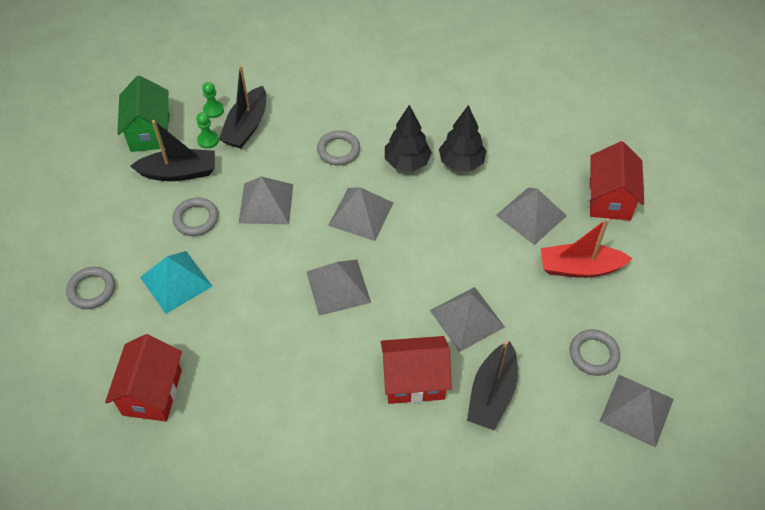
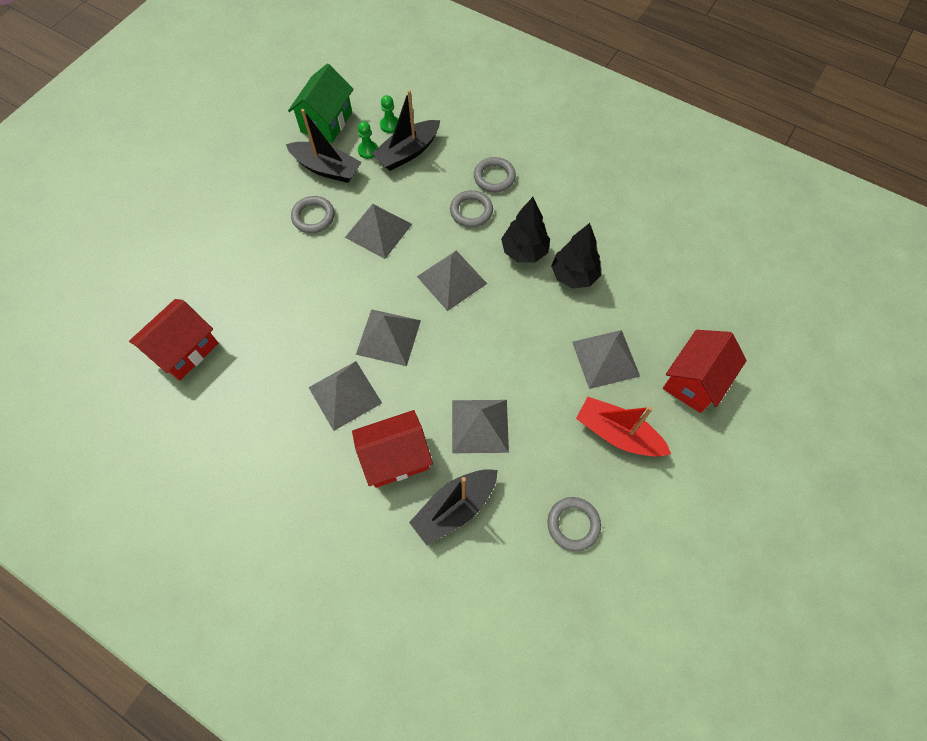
camera: 30 degrees right, 10 degrees up
(92, 290) = (196, 238): grey ring -> grey ring (494, 177)
(176, 281) = (263, 264): turquoise pyramid -> none
(414, 381) = (395, 457): red house -> red house turned 45 degrees counterclockwise
(636, 410) = (577, 601): grey pyramid -> grey pyramid (345, 395)

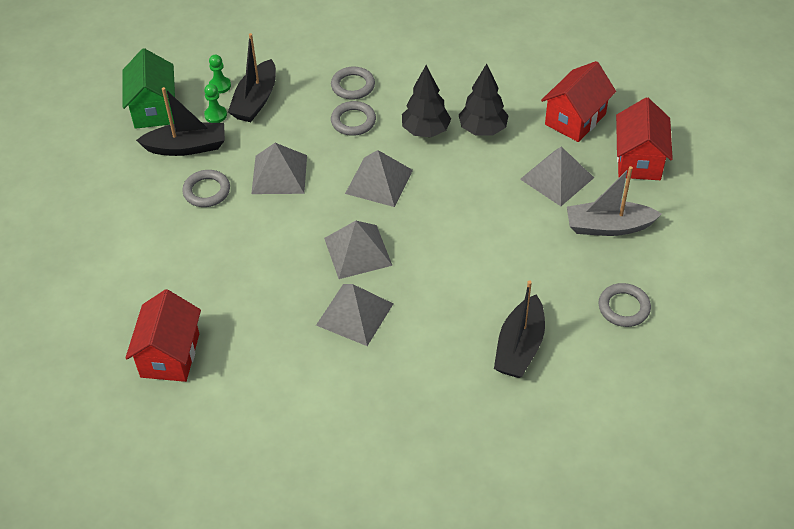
camera: 30 degrees left, 15 degrees down
(395, 457) = (439, 337): red house -> red house (575, 119)
(480, 426) = (492, 277): grey pyramid -> none
(617, 434) = (608, 226): red boat -> grey boat

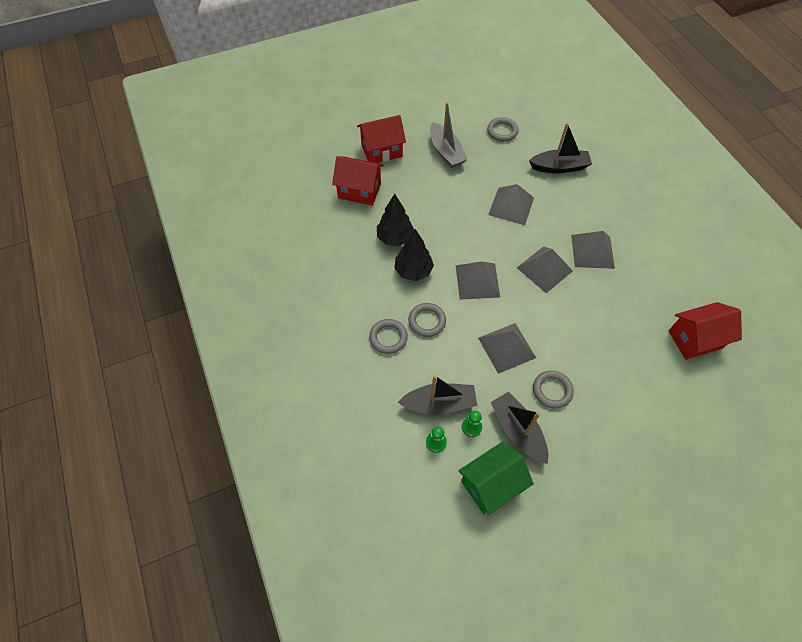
camera: 115 degrees left, 10 degrees up
(557, 178) = (419, 186): grey pyramid -> grey pyramid (511, 206)

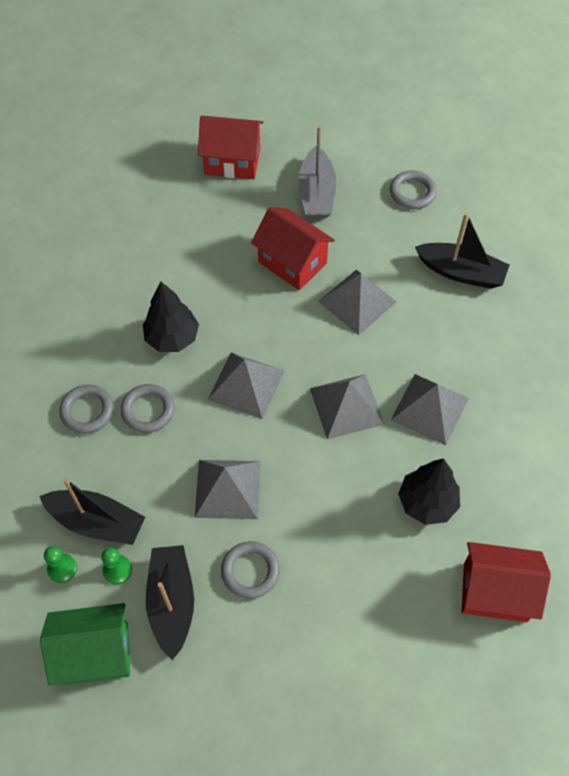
camera: 25 degrees right, 0 degrees up
(359, 191) = (170, 205): red house -> red house (292, 262)
(395, 238) = (176, 285): black tree -> black tree (427, 502)

